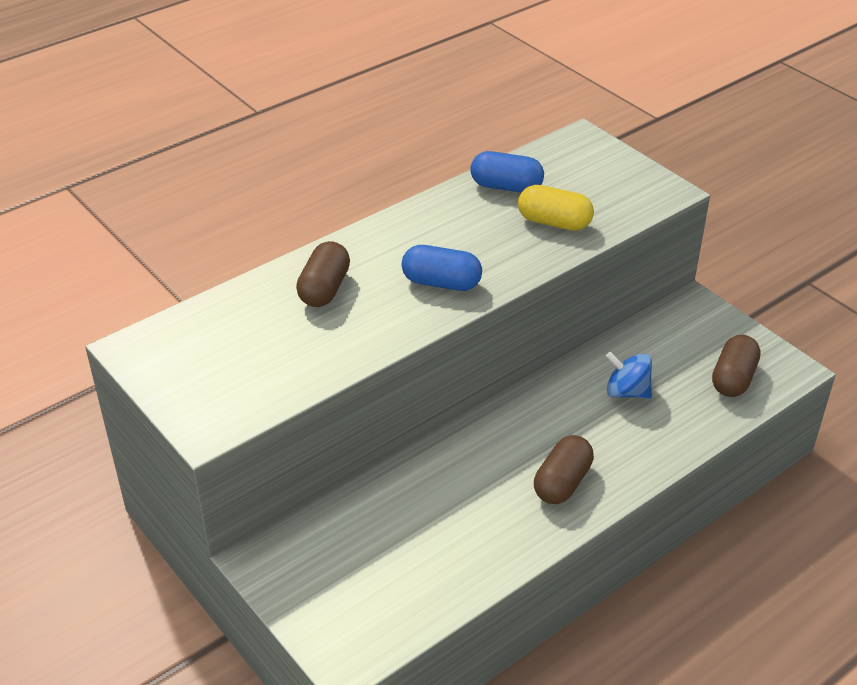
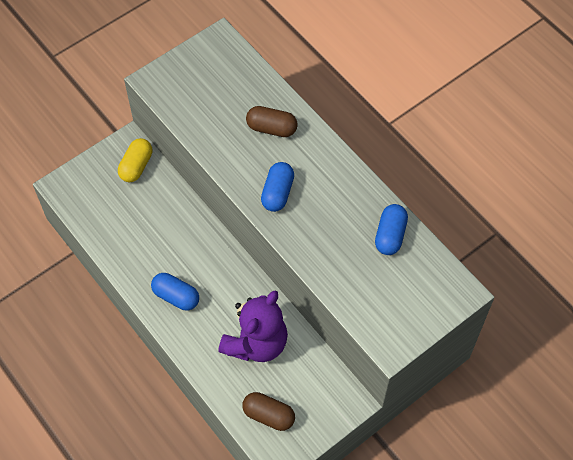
camera: 90 degrees right, 20 degrees up
(554, 222) = (346, 264): yellow capsule -> yellow capsule (136, 166)
(562, 482) = (176, 296): brown capsule -> blue capsule
(627, 392) = (256, 343): blue spinning top -> purple teddy bear

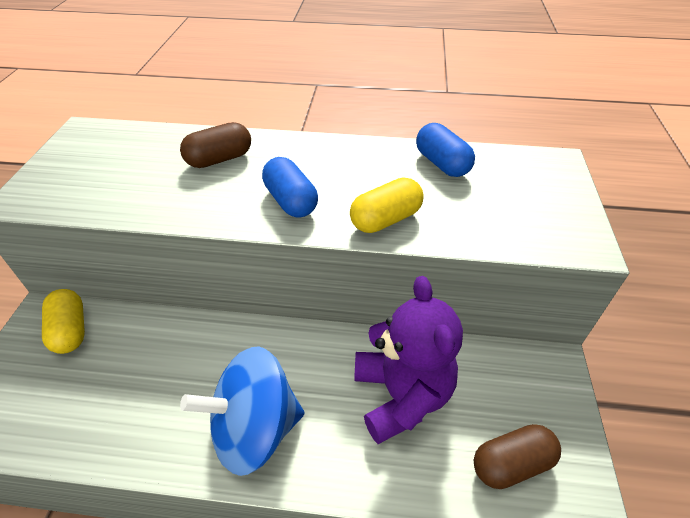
camera: 45 degrees left, 15 degrees down
(176, 296) = (255, 428): blue capsule -> blue spinning top
(311, 246) = (385, 219): none -> yellow capsule

